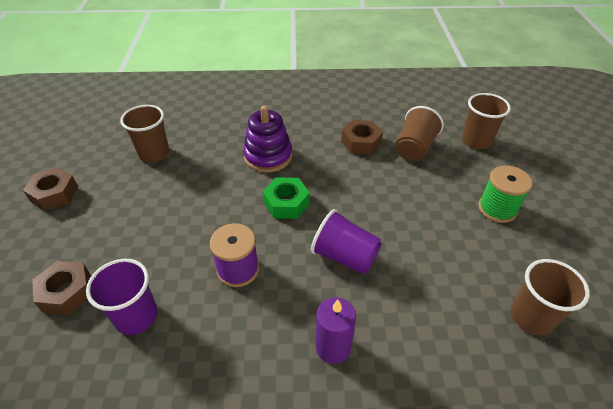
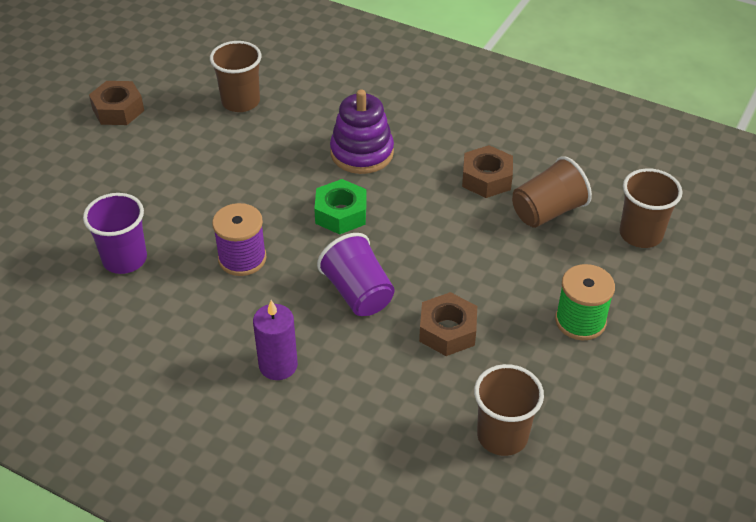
camera: 30 degrees right, 0 degrees up
(67, 292) = (79, 212): brown nut -> brown nut (447, 331)

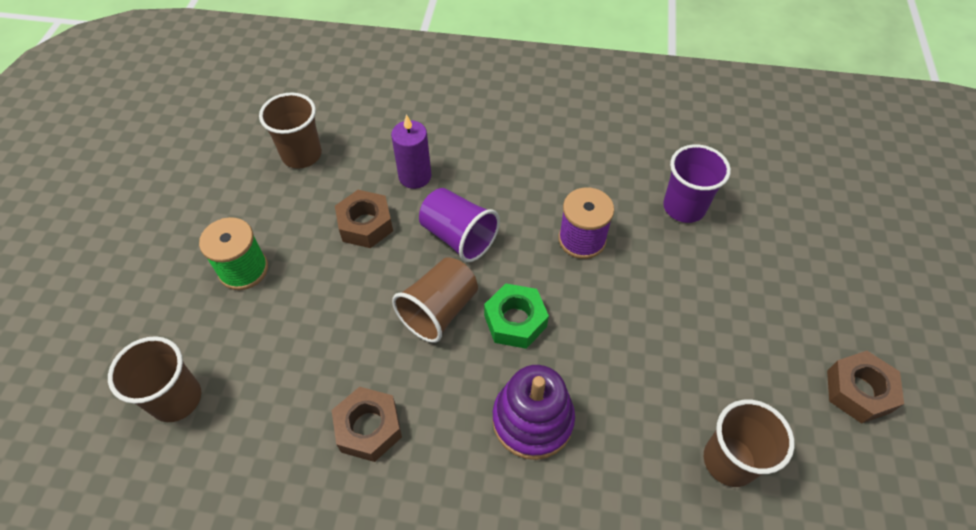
camera: 160 degrees right, 10 degrees up
(278, 365) = (495, 157): purple candle -> purple candle (415, 176)
(547, 211) = (287, 398): brown cup -> brown cup (439, 311)

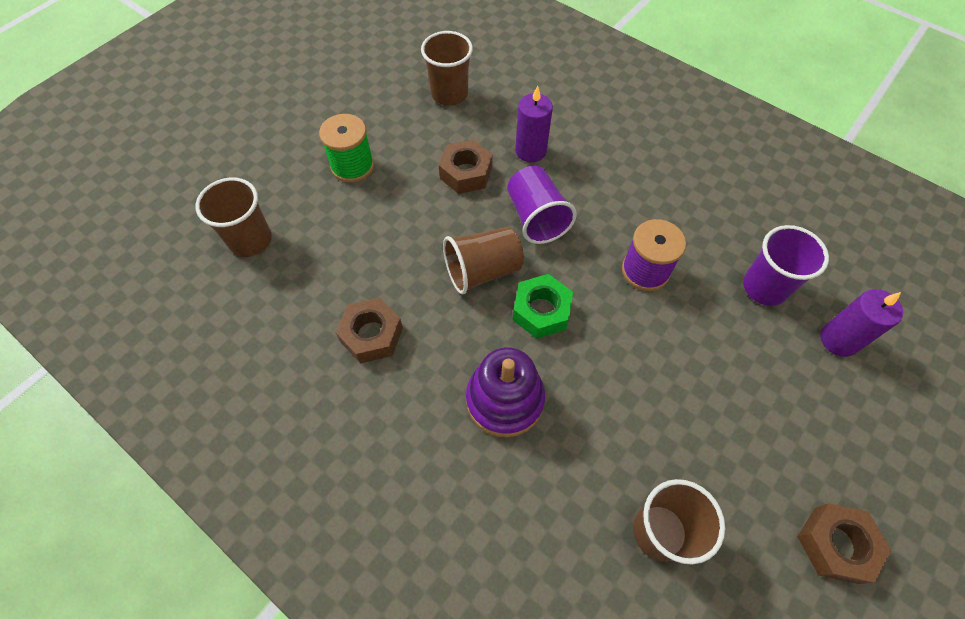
camera: 30 degrees right, 5 degrees up
(763, 223) = (838, 340): none -> purple candle

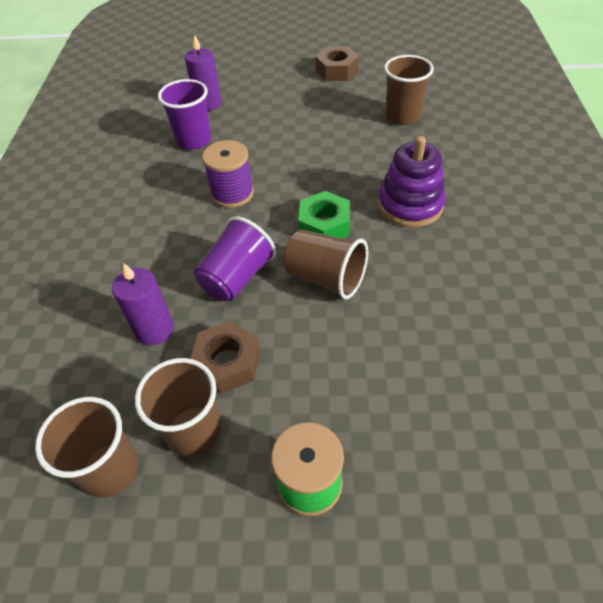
camera: 125 degrees left, 10 degrees down
(250, 240) = (500, 498): brown cup -> brown cup (194, 431)
(371, 335) = (458, 306): brown nut -> none

